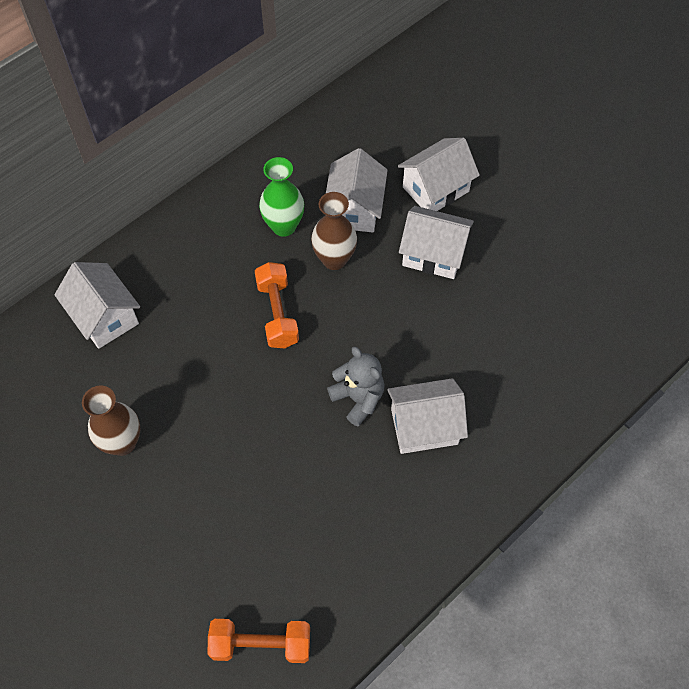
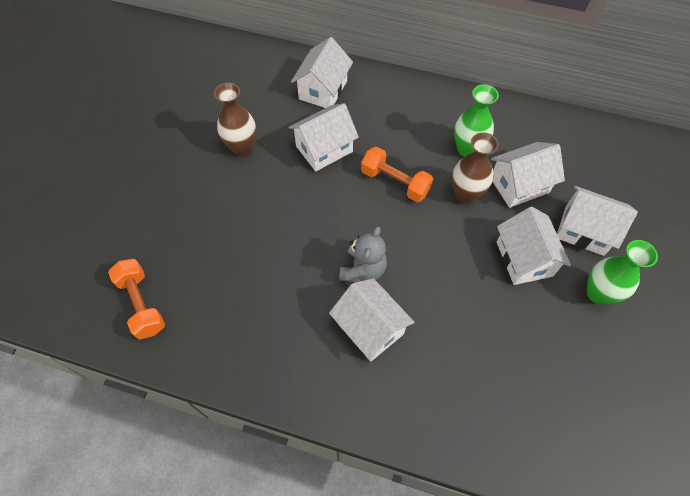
camera: 60 degrees right, 0 degrees up
(187, 358) = (324, 149): none -> white house
(277, 313) = (395, 182): orange dumbbell -> orange dumbbell turned 75 degrees clockwise
(501, 219) = (598, 293): none -> green vase

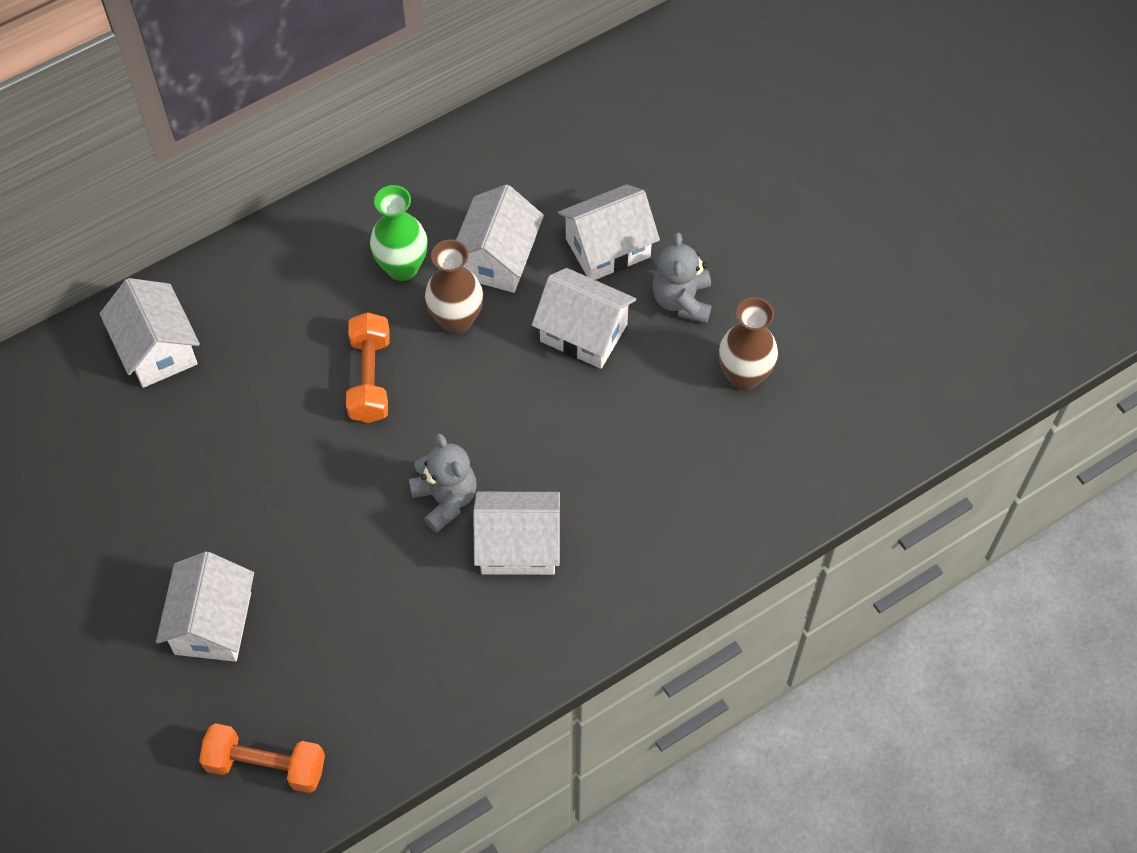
camera: 50 degrees left, 0 degrees up
(242, 147) = (150, 506): brown vase -> brown vase (744, 376)
(324, 149) = (247, 416): white house -> white house (213, 623)
(395, 182) = (370, 378): orange dumbbell -> orange dumbbell turned 75 degrees counterclockwise
(598, 293) = (682, 300): green vase -> grey teddy bear

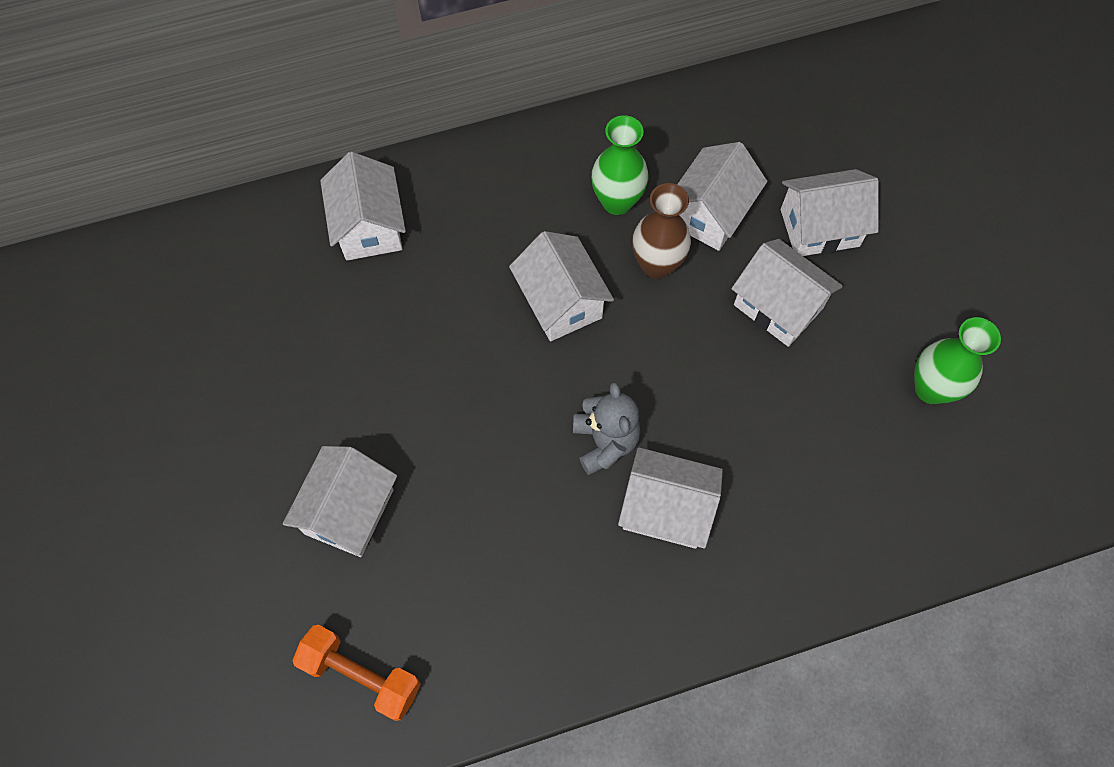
camera: 15 degrees right, 5 degrees up
(370, 378) = (560, 302): orange dumbbell -> white house
(682, 300) = (883, 297): grey teddy bear -> none
(744, 376) = (931, 389): brown vase -> green vase

